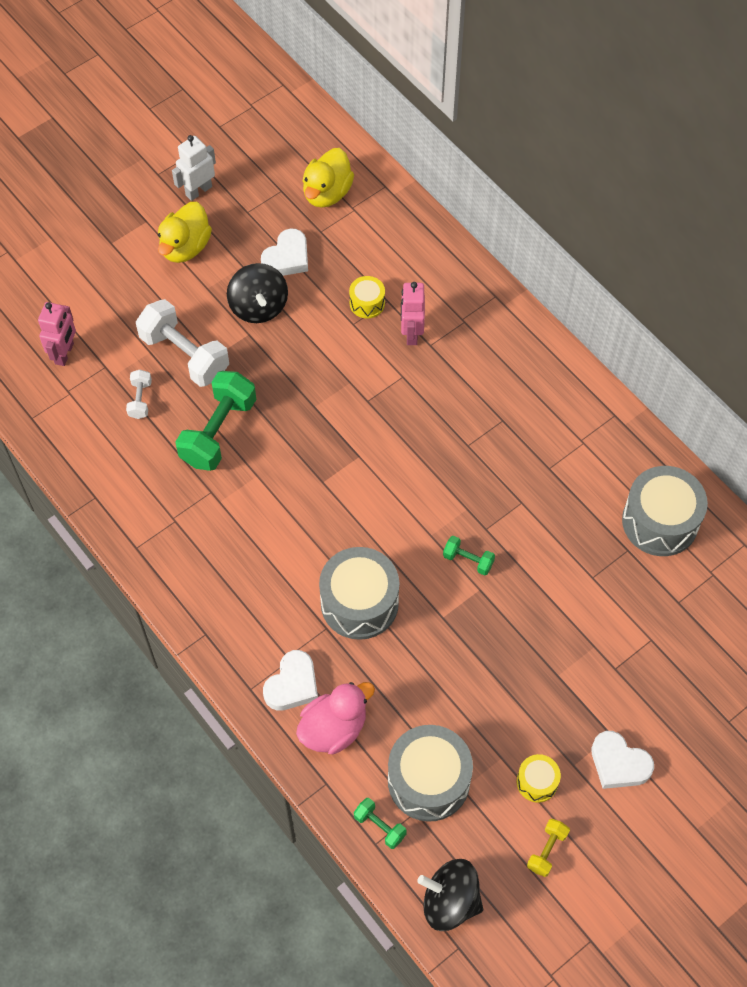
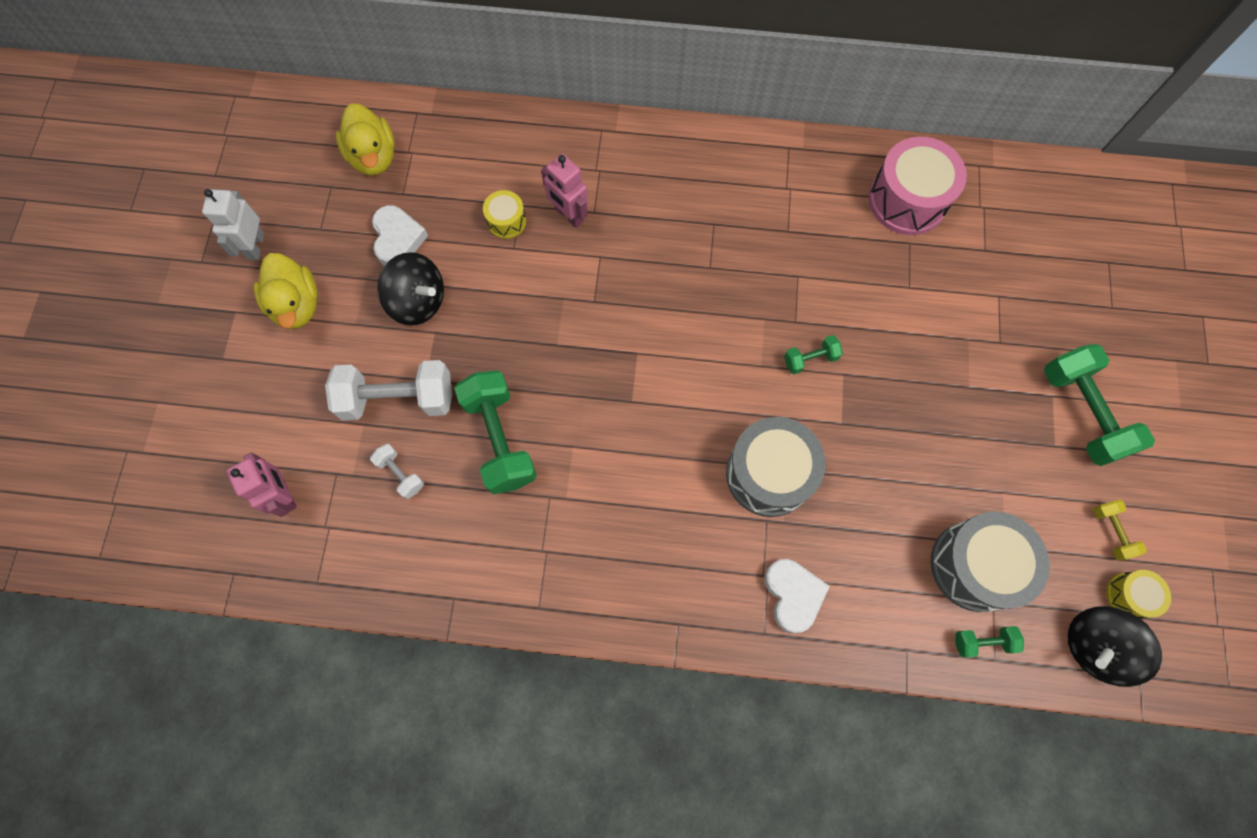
camera: 45 degrees left, 10 degrees up
(334, 728) = (863, 598): pink duck -> none
(537, 782) = (1046, 485): yellow drum -> yellow drum (1129, 595)
(619, 763) = (1082, 413): white heart -> green dumbbell
(660, 521) = (907, 200): grey drum -> pink drum

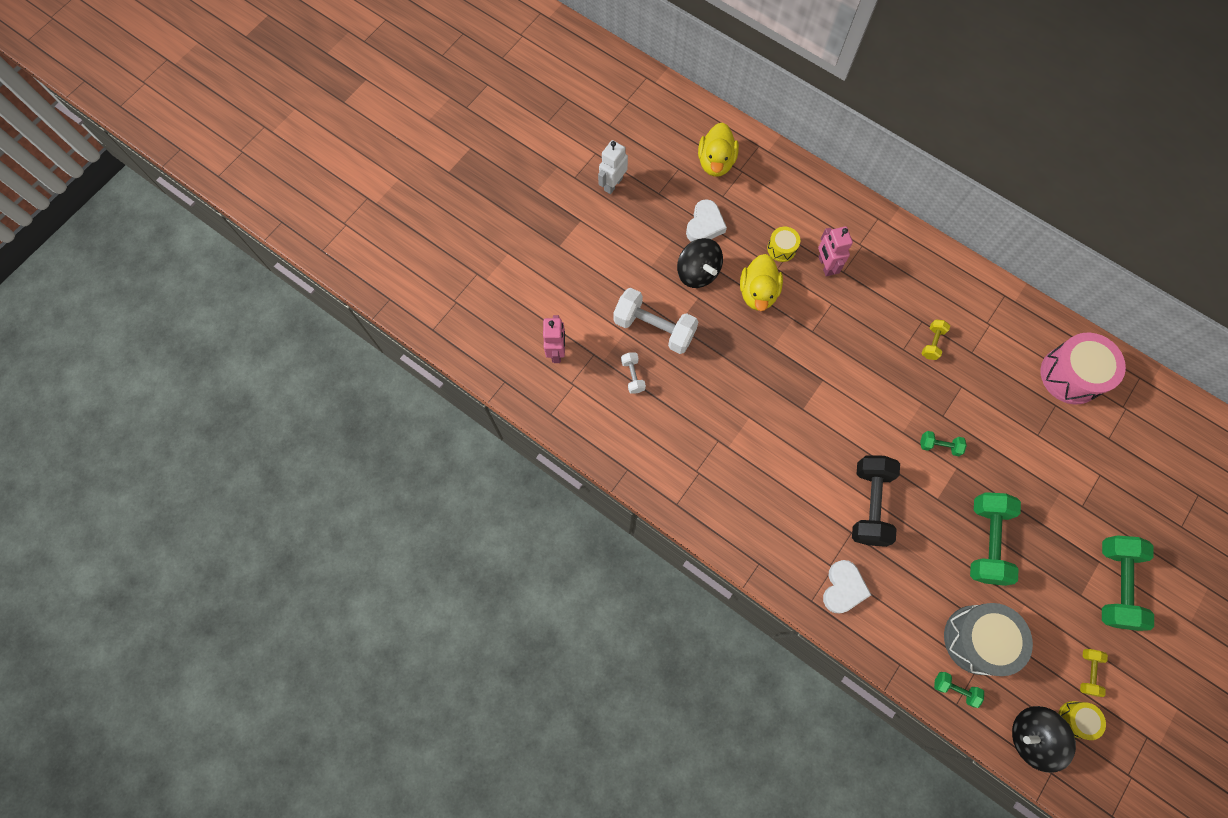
camera: 30 degrees right, 0 degrees up
(297, 305) = (620, 235): yellow duck -> yellow duck (758, 293)
(500, 439) = (705, 387): green dumbbell -> green dumbbell (985, 541)
(738, 243) = (932, 343): none -> yellow dumbbell
(769, 474) = (869, 504): grey drum -> black dumbbell

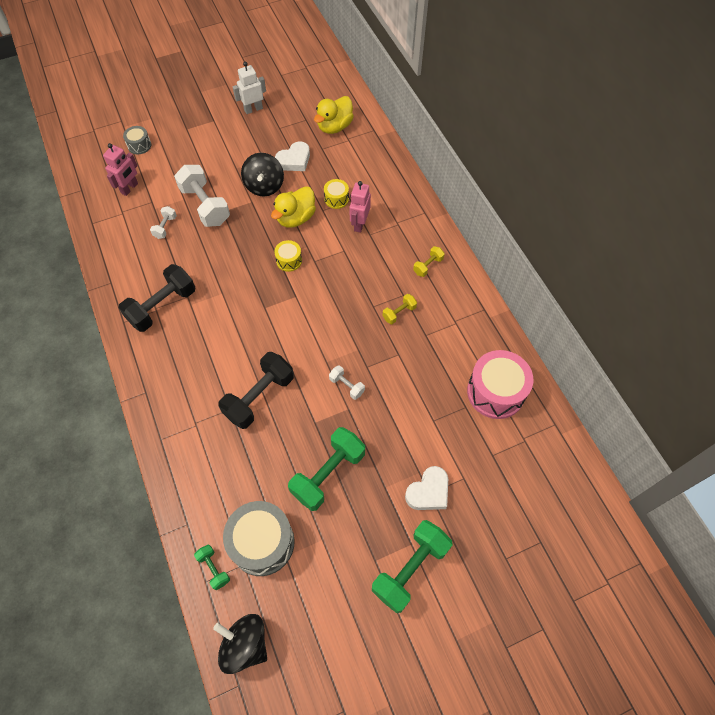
camera: 30 degrees right, 10 degrees down
(524, 293) = (139, 145): none -> grey drum
(702, 465) = (162, 306): none -> black dumbbell
(843, 588) = (191, 444): white heart -> white heart (428, 492)
(939, 446) = (346, 386): green dumbbell -> white dumbbell
(1075, 719) = (293, 655): yellow drum -> yellow drum (289, 260)
(1087, 672) = (333, 624): yellow dumbbell -> yellow dumbbell (428, 266)

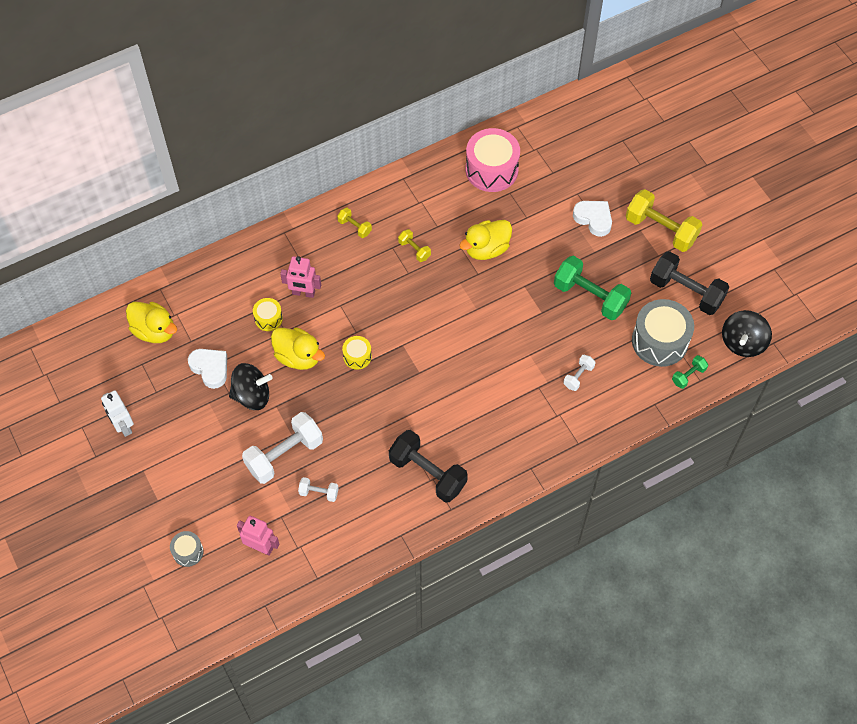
camera: 95 degrees left, 0 degrees up
(259, 397) = (522, 363): black dumbbell -> black dumbbell (686, 292)
(346, 386) = (500, 289): white dumbbell -> white dumbbell (578, 376)
(396, 377) = (486, 249): none -> yellow duck
(410, 569) = (661, 229): green dumbbell -> yellow dumbbell

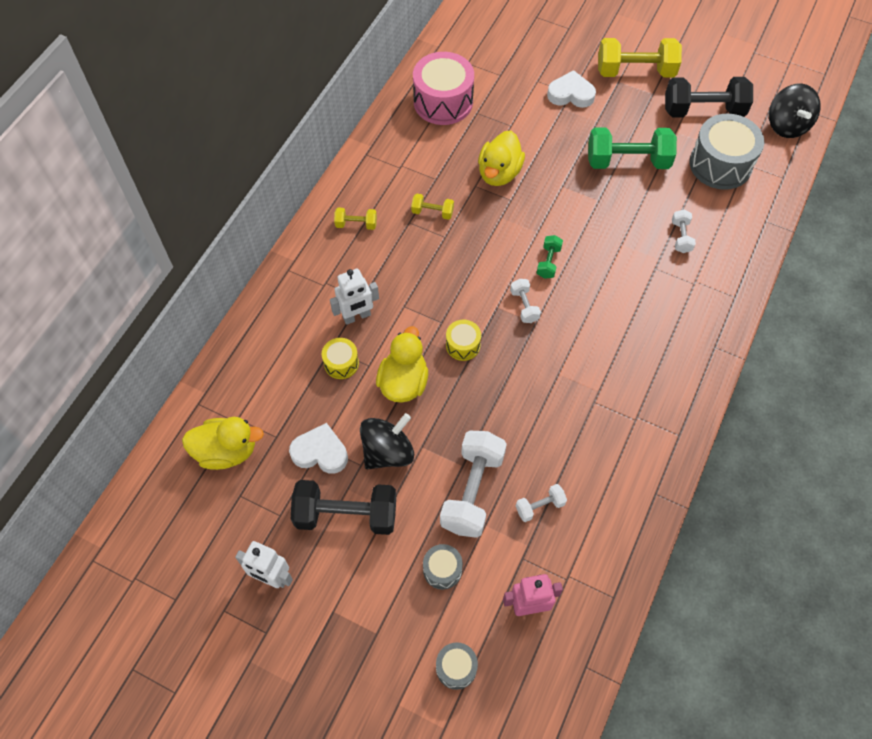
camera: 35 degrees left, 0 degrees up
(226, 490) = (442, 570): none -> grey drum
(298, 357) = (403, 382): yellow duck -> yellow duck turned 75 degrees counterclockwise
(303, 293) = (357, 316): pink robot -> white robot
(421, 356) = (524, 306): none -> white dumbbell
(427, 473) = (627, 414): black dumbbell -> black dumbbell (346, 515)
(688, 375) = (770, 179): green dumbbell -> green dumbbell (548, 262)

